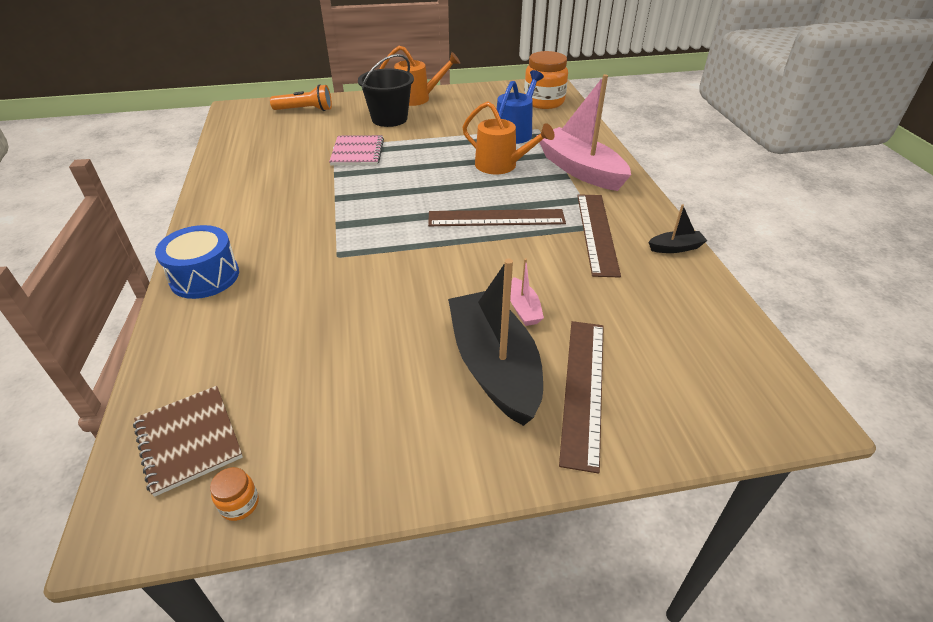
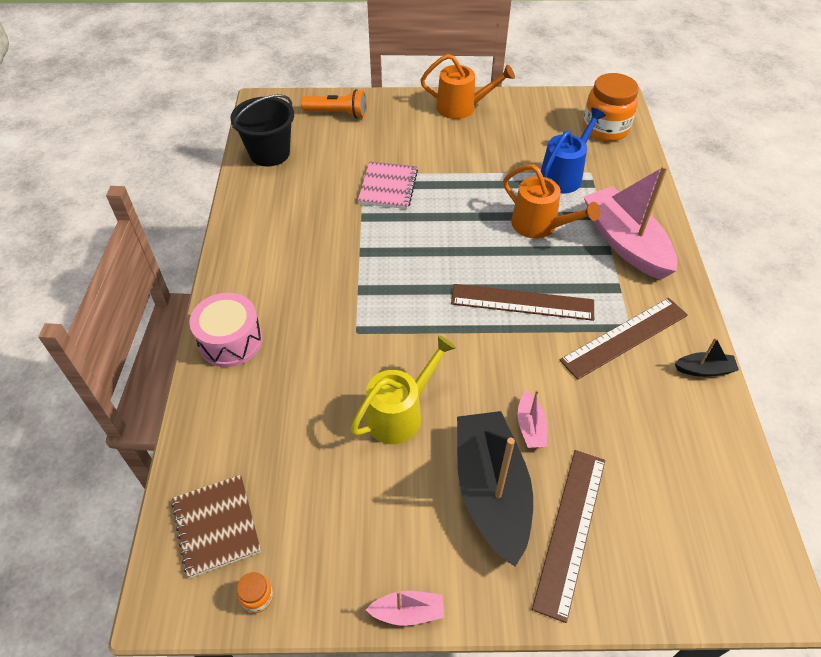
camera: 10 degrees right, 10 degrees up
(205, 277) = (230, 341): blue drum -> pink drum
(389, 119) = (427, 138): black bucket -> black bucket (269, 153)
(389, 314) = (400, 413): none -> yellow watering can
(421, 491) = (408, 612): none -> pink boat
(596, 233) = (624, 337): brown ruler -> brown ruler turned 45 degrees clockwise

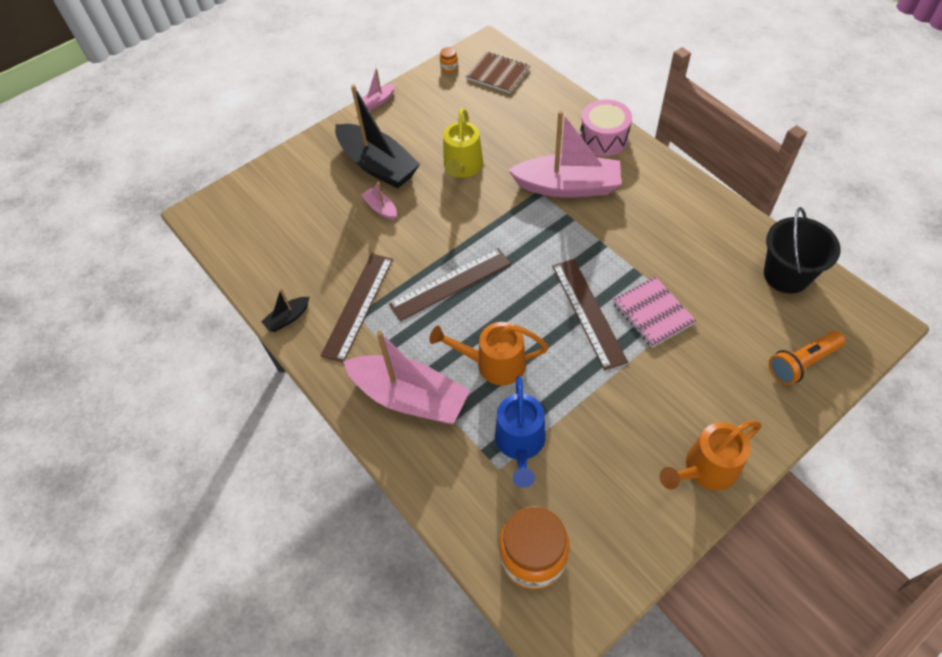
camera: 145 degrees right, 5 degrees up
(326, 317) = (567, 187): none -> pink boat
(570, 530) = (322, 175): brown ruler -> brown ruler (588, 312)

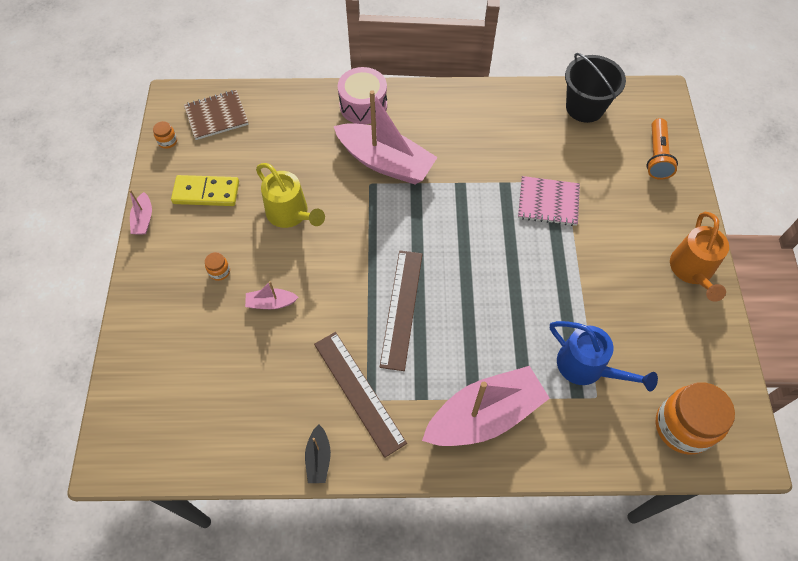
camera: 55 degrees left, 5 degrees up
(378, 165) = (219, 271): black boat -> orange jar
(431, 114) = (206, 193): none -> yellow domino
(493, 364) = (503, 334): orange watering can -> none
(567, 187) = (385, 162): pink boat -> pink boat turned 75 degrees clockwise
(588, 312) = (512, 239): brown ruler -> none

